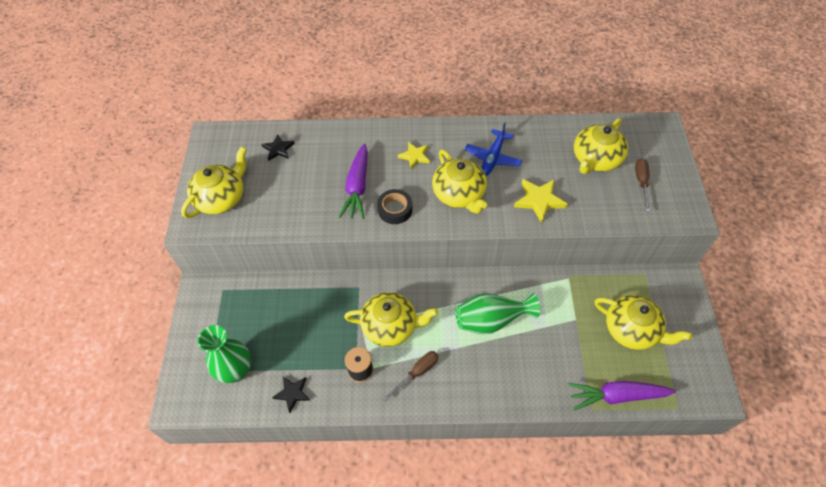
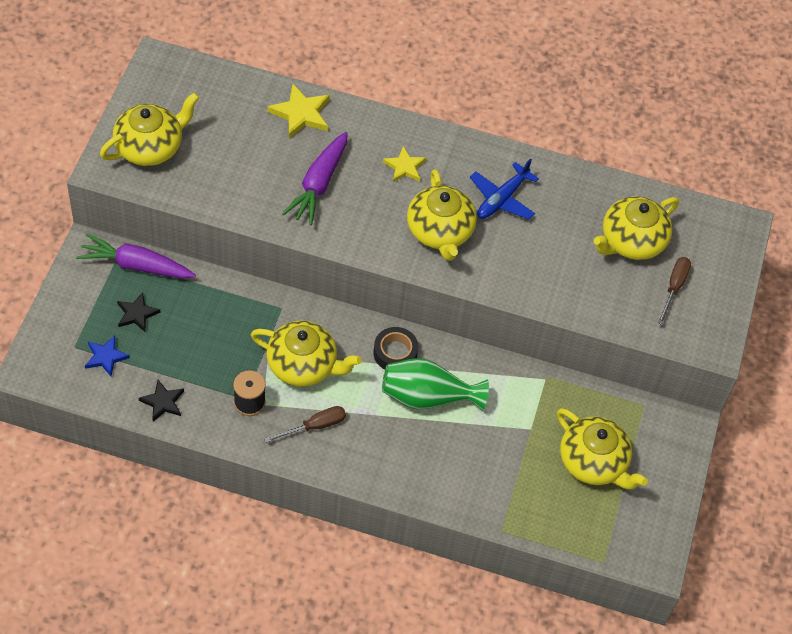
camera: 10 degrees right, 0 degrees up
(236, 371) = (106, 357): green vase -> blue star
(278, 149) = (238, 105): black star -> black star (137, 314)
(395, 209) = (354, 226): black tape -> black tape (395, 353)
(539, 200) = (535, 269): yellow star -> yellow star (301, 114)
(616, 396) = (538, 526): purple carrot -> purple carrot (135, 265)

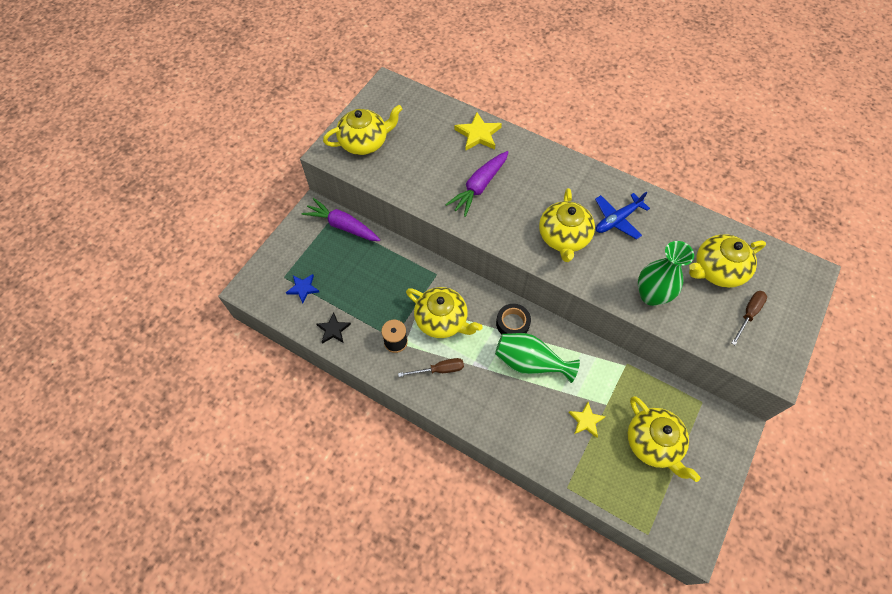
camera: 20 degrees right, 5 degrees up
(137, 314) = (333, 261): black star -> none
(404, 167) = (546, 184): yellow star -> yellow star (586, 421)
(558, 284) = (651, 295): none -> green vase

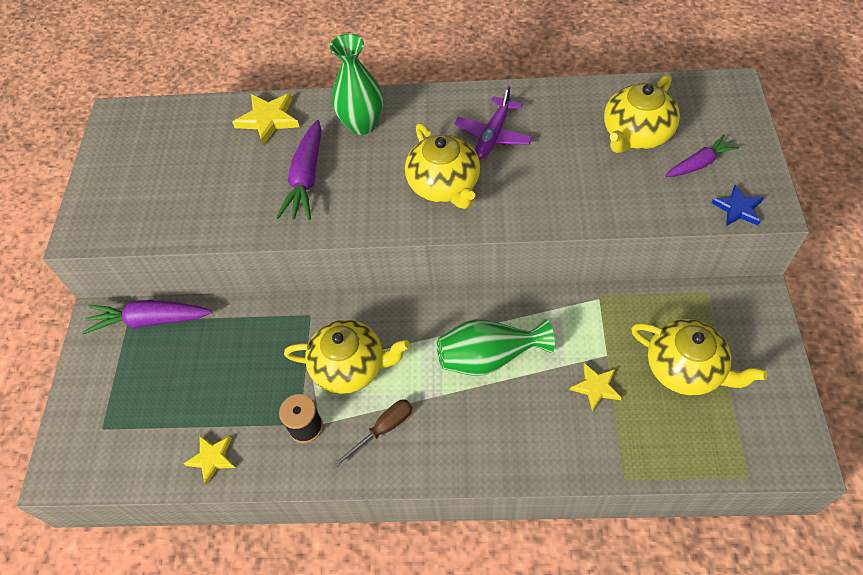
camera: 25 degrees left, 5 degrees down
(303, 288) = (138, 428): blue star -> blue star (737, 208)
(333, 330) = (212, 458): black star -> yellow star
(365, 142) = (124, 197): yellow teapot -> none
(512, 323) = (439, 322): black tape -> none
(617, 220) = (493, 135): blue plane -> purple plane
(651, 295) = (584, 198): green vase -> green vase (362, 124)
(748, 314) = (699, 163): brown screwdriver -> purple carrot

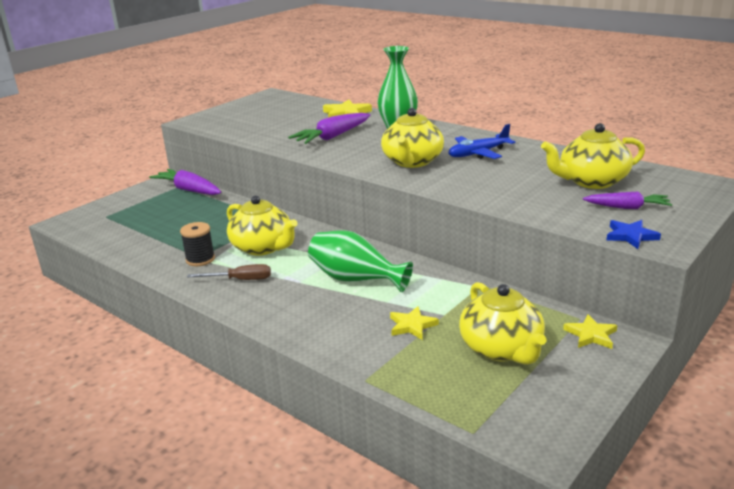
camera: 35 degrees right, 30 degrees down
(212, 458) = (135, 249): yellow star -> yellow star (591, 335)
(493, 135) = (478, 154): purple plane -> blue plane

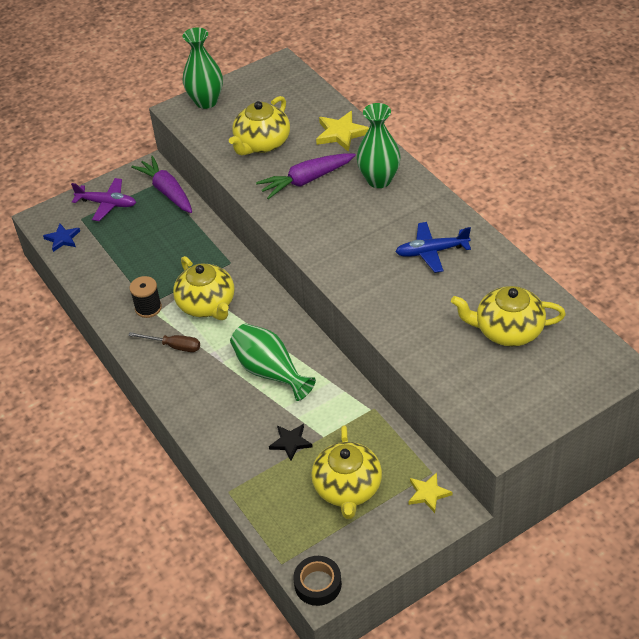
camera: 20 degrees right, 20 degrees up
(131, 204) = (107, 204): none -> purple plane
(214, 115) = (206, 101): none -> green vase
(412, 162) = (360, 250): yellow teapot -> yellow teapot (262, 143)
(412, 325) = (290, 442): yellow star -> black star
(533, 442) = (318, 584): none -> black tape
(627, 207) = (510, 381): purple carrot -> none
(630, 236) = (482, 422): blue star -> blue star (62, 239)

